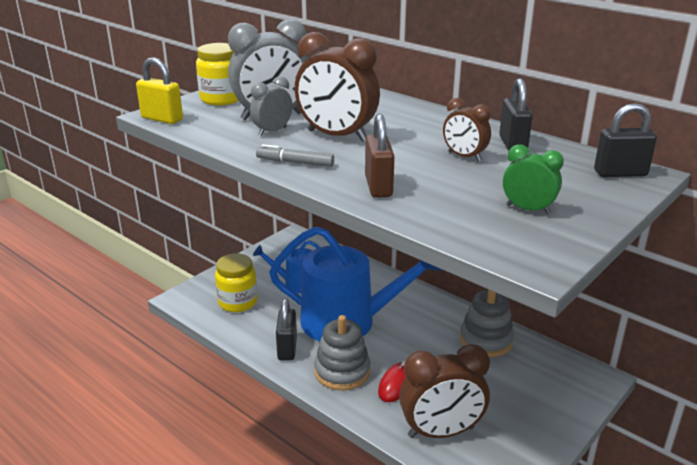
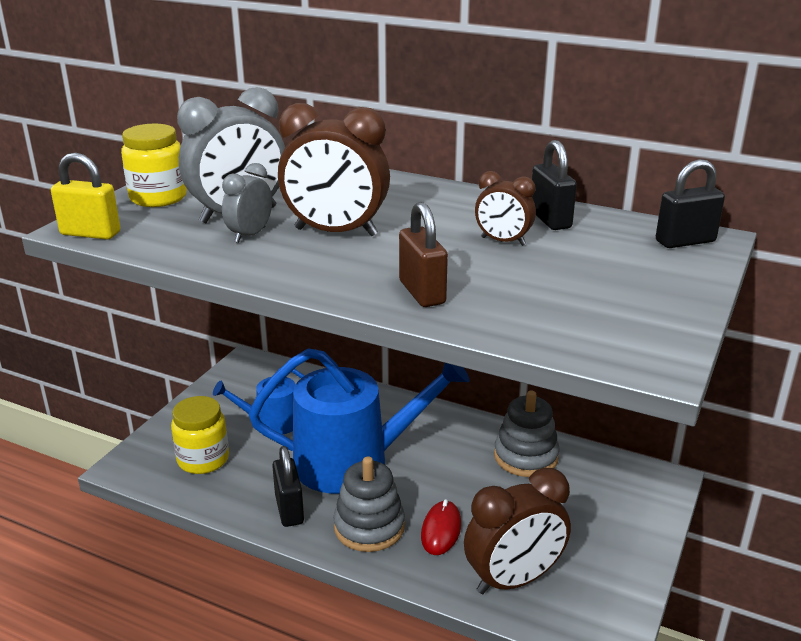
camera: 15 degrees left, 0 degrees up
(295, 162) = (301, 273): grey marker -> none
(528, 209) = (609, 298): green clock -> none

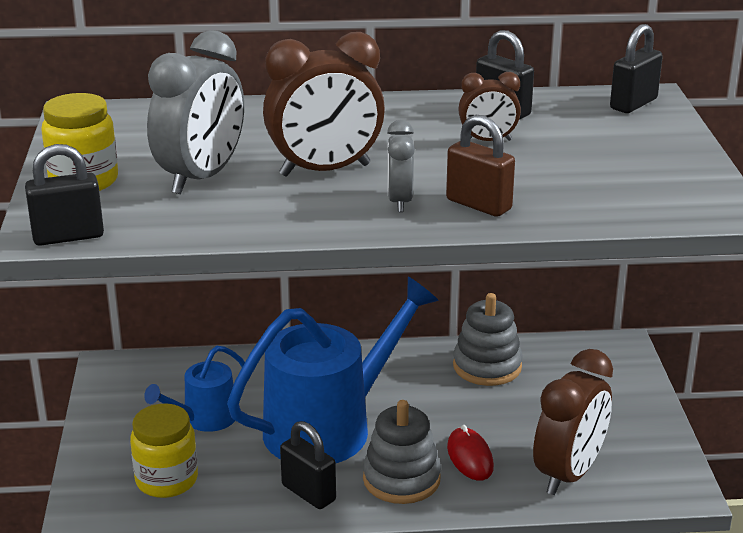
camera: 30 degrees left, 0 degrees up
(90, 233) = (68, 236): yellow padlock -> black padlock
(250, 235) = (244, 194): grey clock -> grey clock (399, 201)

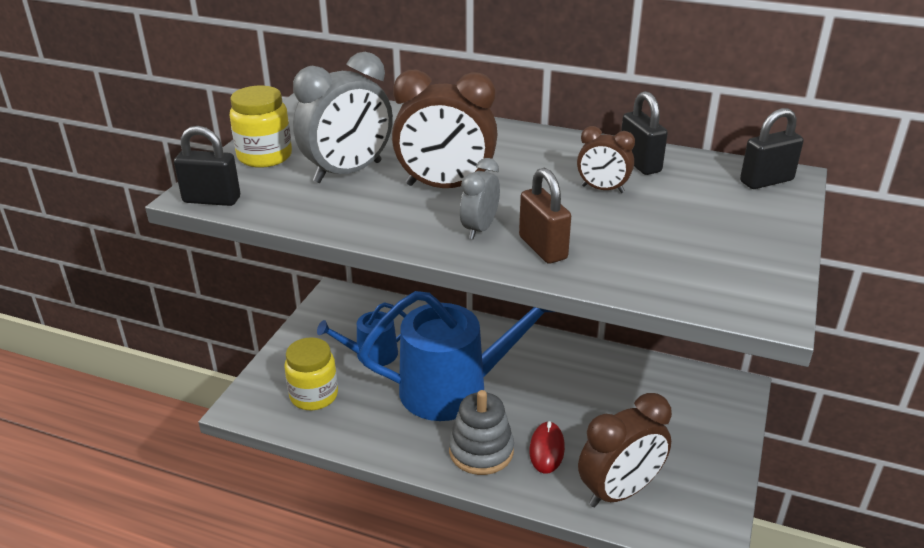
camera: 25 degrees right, 5 degrees up
(308, 493) = (404, 439): black padlock -> none
(487, 366) = (611, 373): grey stacking toy -> none

